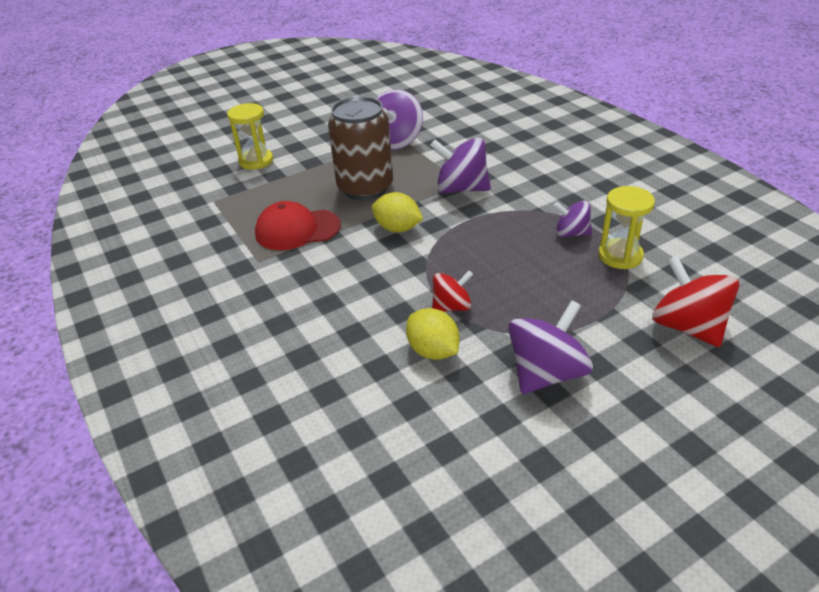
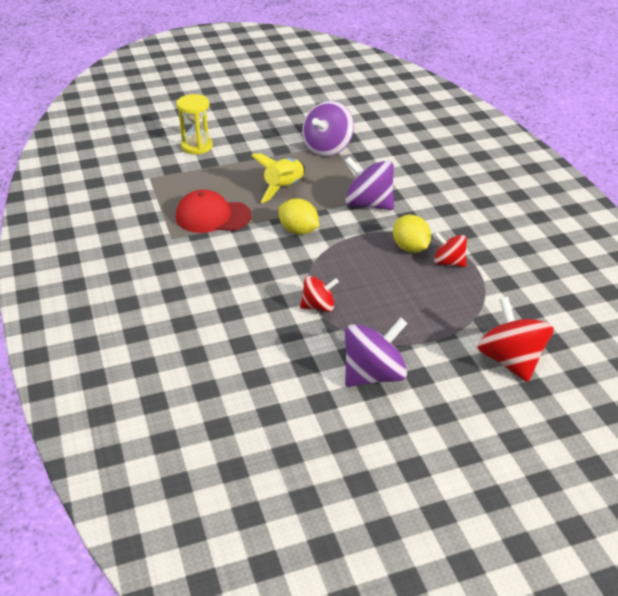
camera: 10 degrees right, 0 degrees up
(365, 188) = (284, 188): brown can -> yellow rocket
(433, 351) = (289, 339): yellow lemon -> yellow lemon (410, 248)
(571, 233) = (448, 262): purple spinning top -> red spinning top
(620, 256) = (482, 290): yellow hourglass -> none

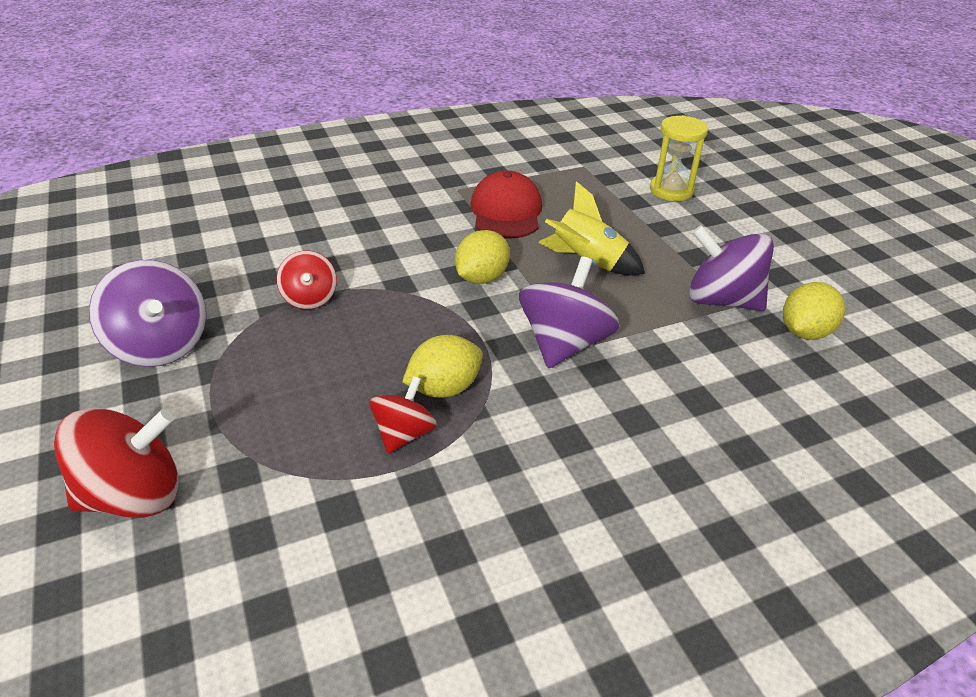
camera: 85 degrees right, 0 degrees up
(357, 129) = (805, 332): none -> yellow lemon

